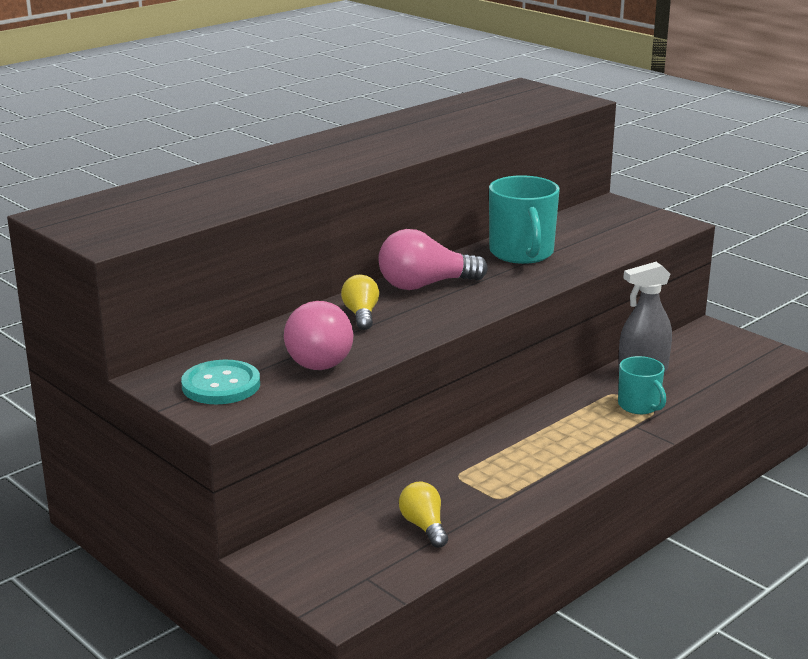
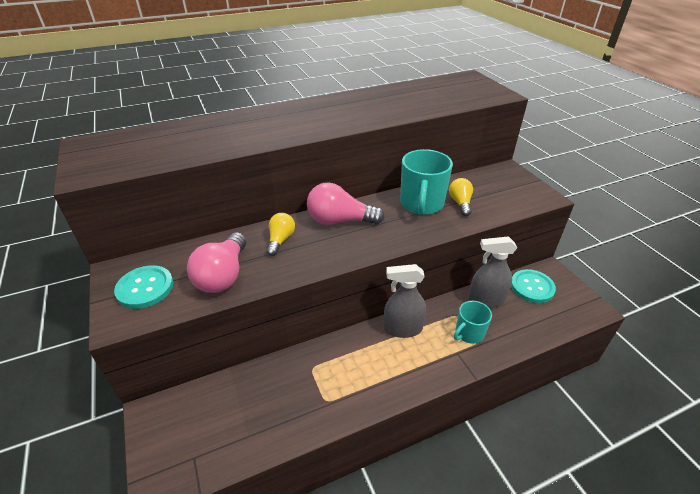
camera: 20 degrees right, 15 degrees up
(424, 526) = (261, 414): yellow light bulb -> yellow light bulb (460, 203)
(551, 418) = (402, 328): none -> grey spray bottle
(639, 406) = (469, 333): turquoise mug -> turquoise mug turned 60 degrees clockwise
(694, 349) = (532, 287): none -> turquoise button

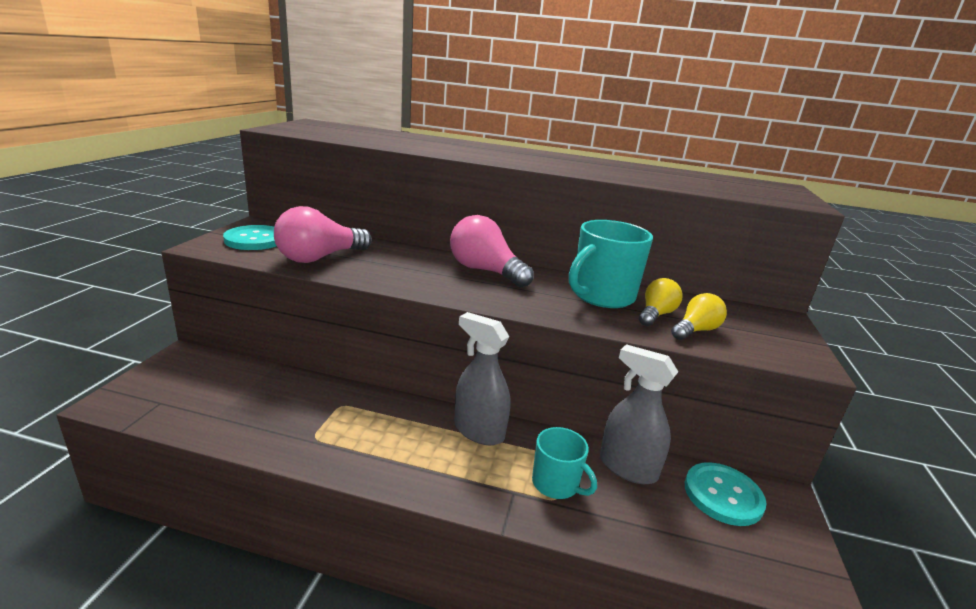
camera: 35 degrees right, 15 degrees down
(280, 240) = (406, 259): yellow light bulb -> yellow light bulb (695, 330)
(469, 333) = (556, 484): turquoise mug -> turquoise mug turned 135 degrees counterclockwise

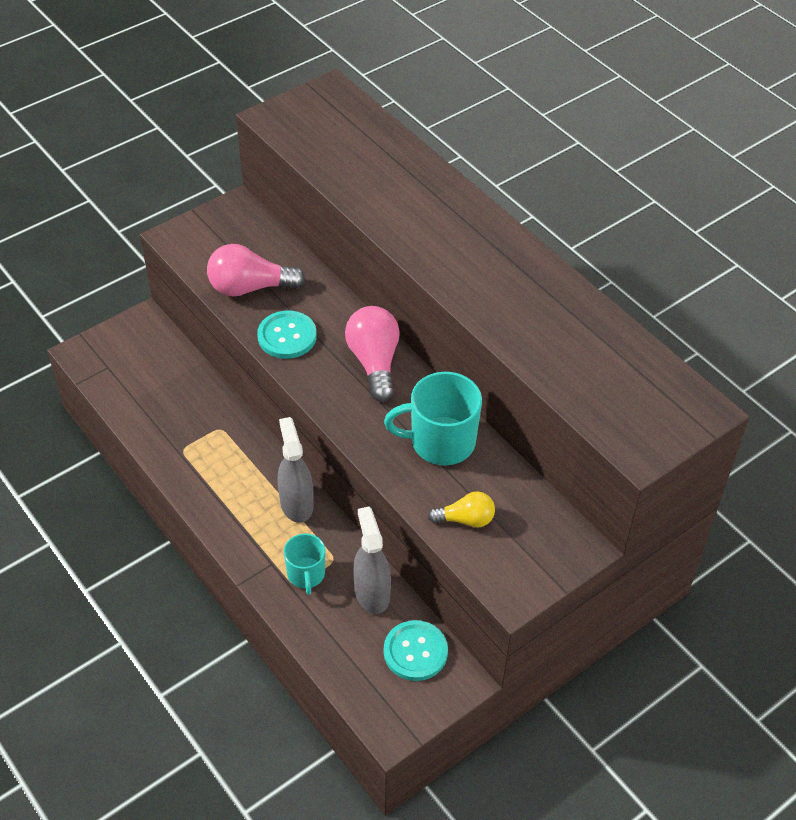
camera: 40 degrees right, 25 degrees up
(255, 240) = (218, 237): turquoise button -> turquoise button (287, 336)
(656, 314) = (458, 486): yellow light bulb -> none

